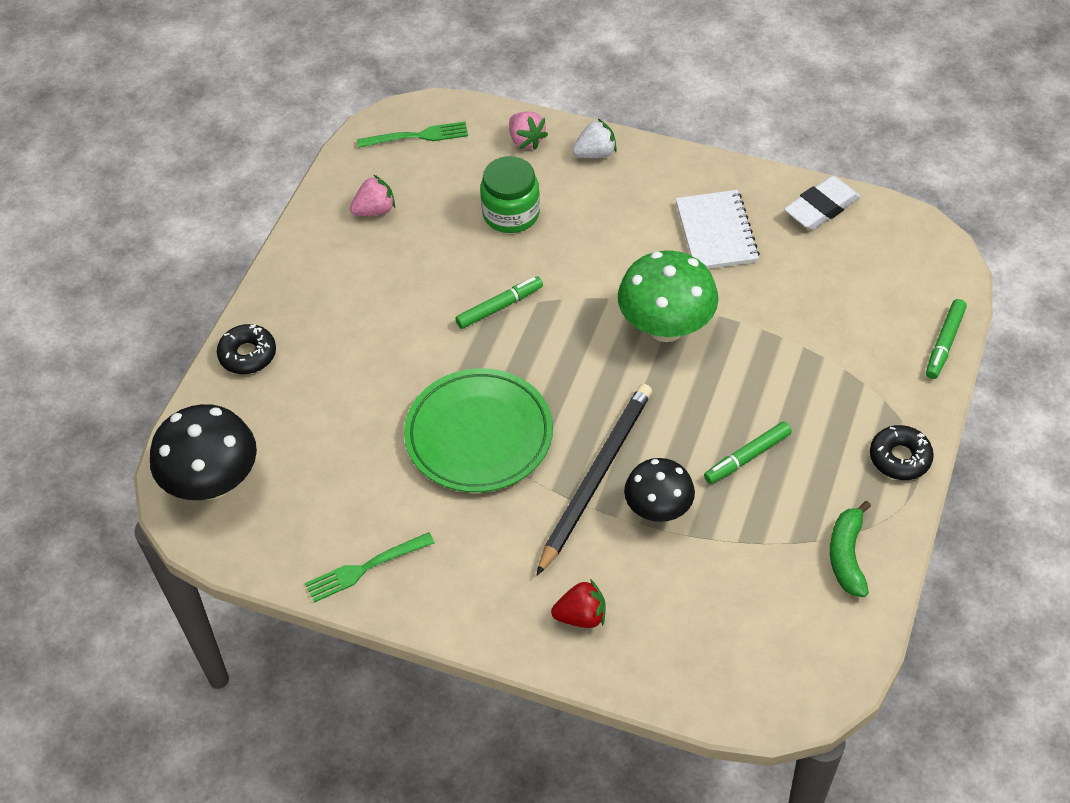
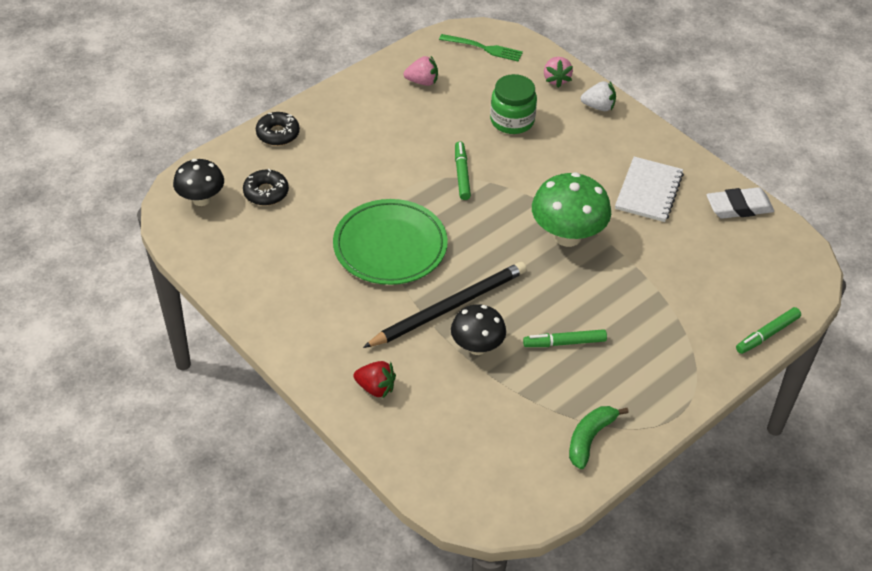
camera: 25 degrees right, 5 degrees down
(213, 483) = (201, 199): black mushroom -> black mushroom, size x0.65
(365, 568) = (257, 292): green fork -> none
(499, 307) = (462, 174): green marker -> green marker turned 90 degrees counterclockwise
(900, 458) = (676, 394): black donut -> black donut (266, 192)

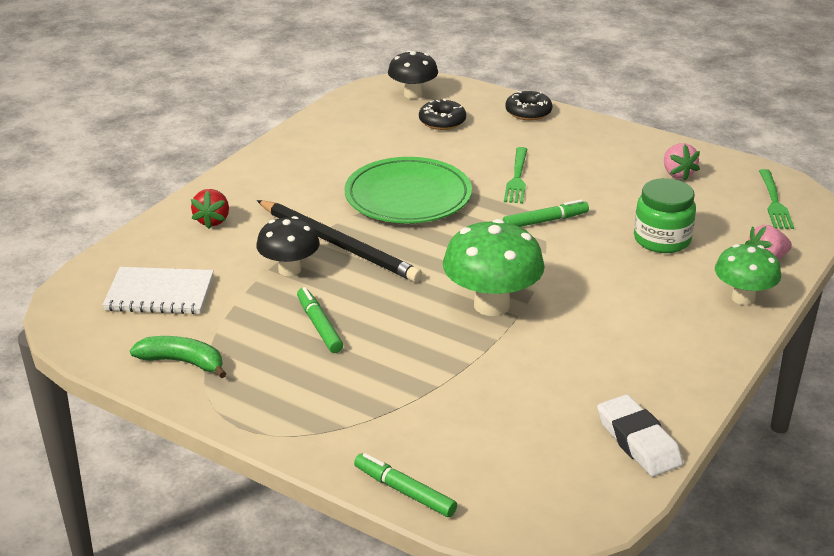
camera: 75 degrees right, 15 degrees down
(389, 172) = (517, 178): none -> green fork
(598, 107) = (743, 298): white strawberry -> green mushroom
(649, 191) = (613, 358): white notebook -> white notebook (159, 293)

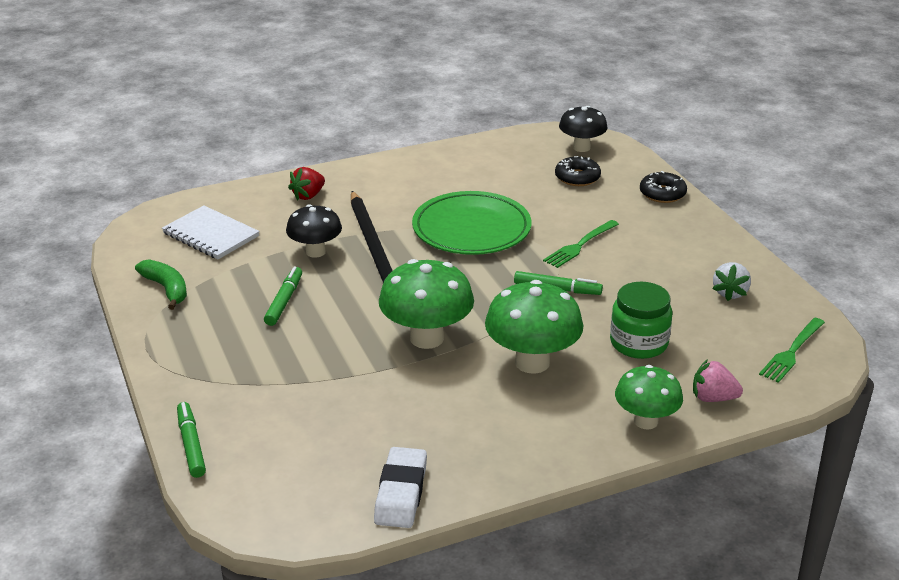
camera: 35 degrees right, 0 degrees up
(602, 289) = (532, 362): none -> green mushroom
(677, 174) = (730, 293): pink strawberry -> white strawberry

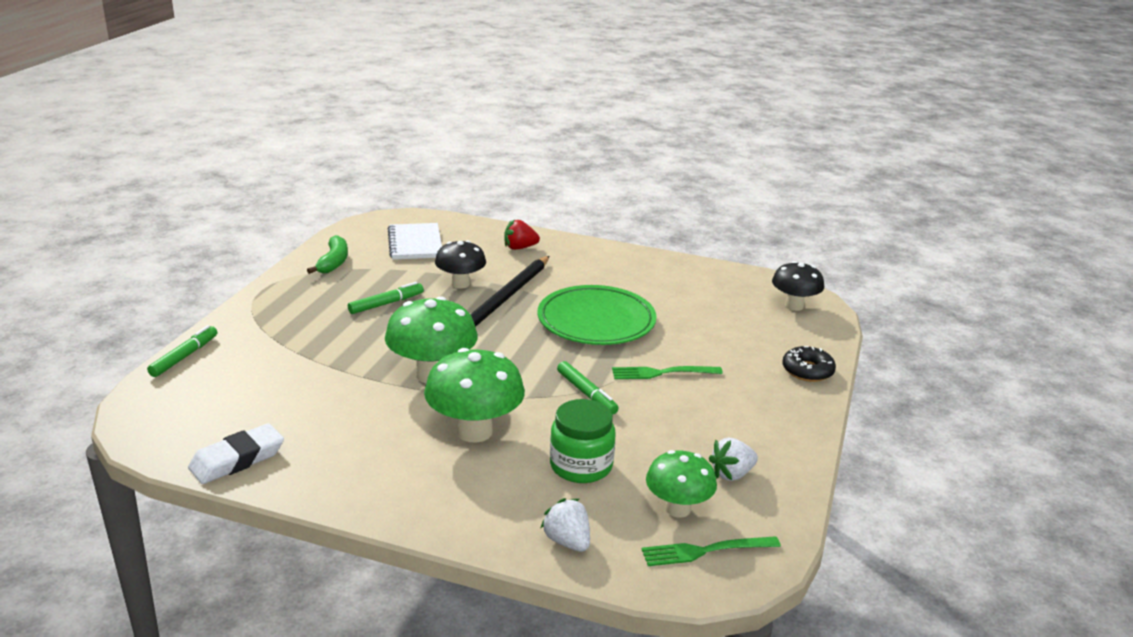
camera: 40 degrees right, 5 degrees down
(577, 177) = (750, 325): black donut -> none
(645, 421) = (482, 523): green mushroom -> green mushroom (678, 509)
(713, 398) = (567, 541): pink strawberry -> white strawberry

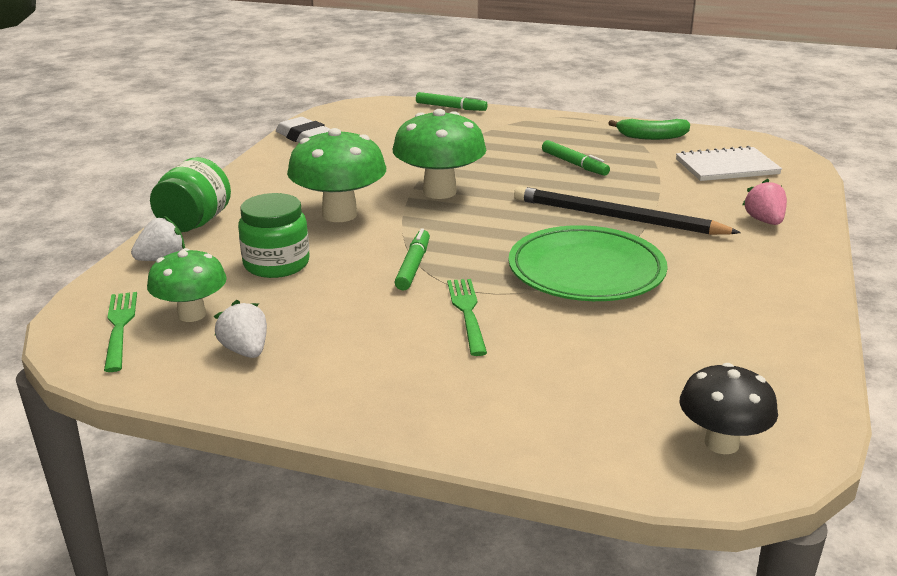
camera: 90 degrees right, 0 degrees up
(460, 284) = (640, 194): black mushroom -> none
(480, 528) = (194, 223): none -> green jar
(519, 248) = (764, 221): red strawberry -> pink strawberry
(586, 393) = (413, 266): green marker -> green marker turned 135 degrees clockwise
(807, 371) = (498, 434): black donut -> none

